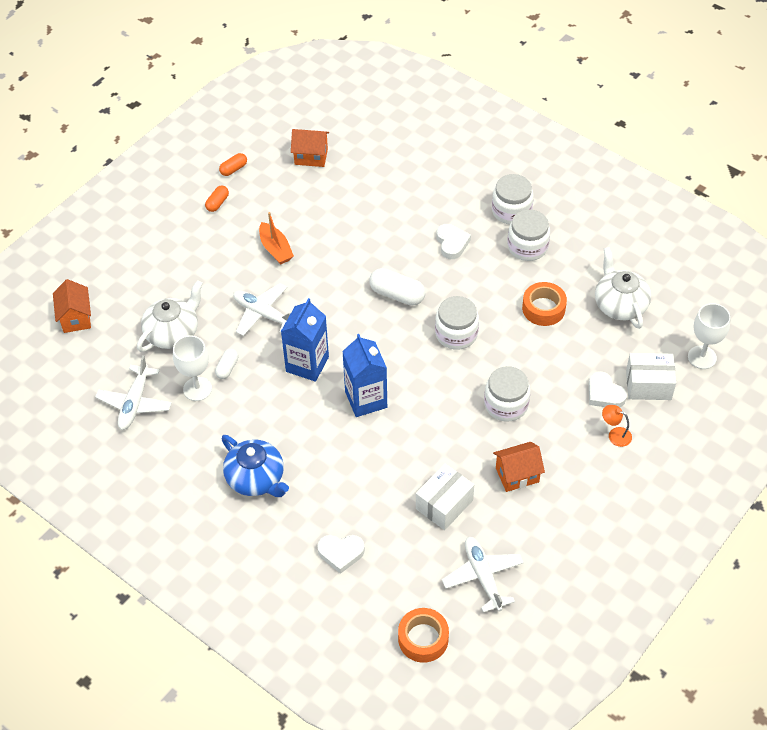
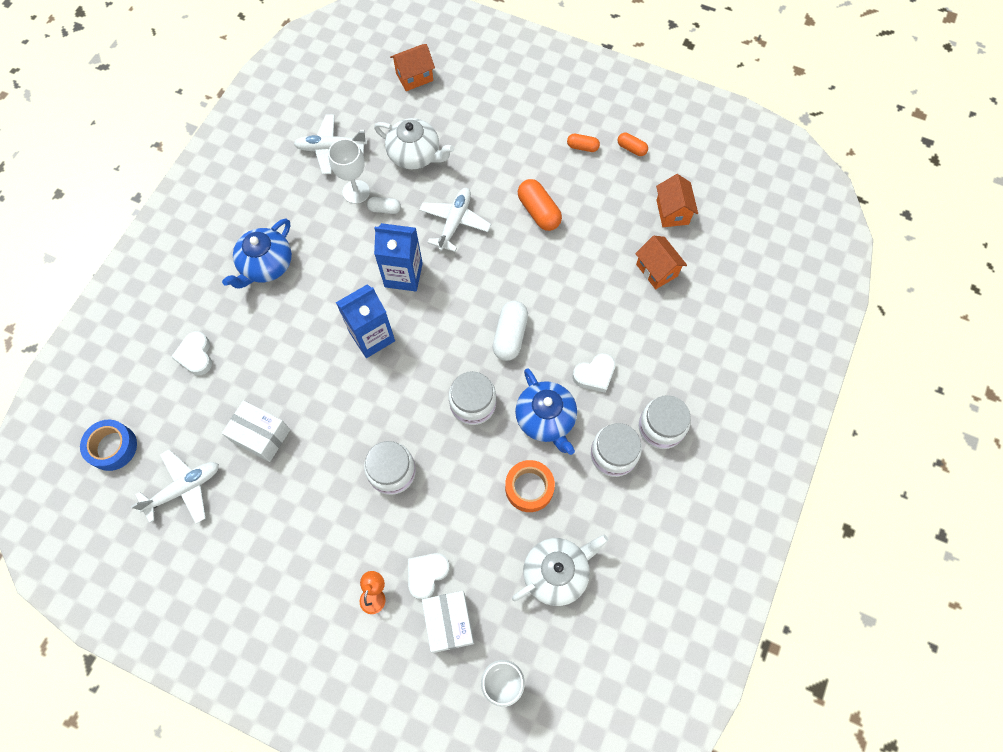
camera: 75 degrees right, 15 degrees up
(275, 249) = (539, 212): orange boat -> orange capsule
(423, 639) = (113, 447): orange tape -> blue tape
(484, 285) = (546, 419): none -> blue teapot
(517, 475) = (306, 499): orange house -> orange house (656, 270)

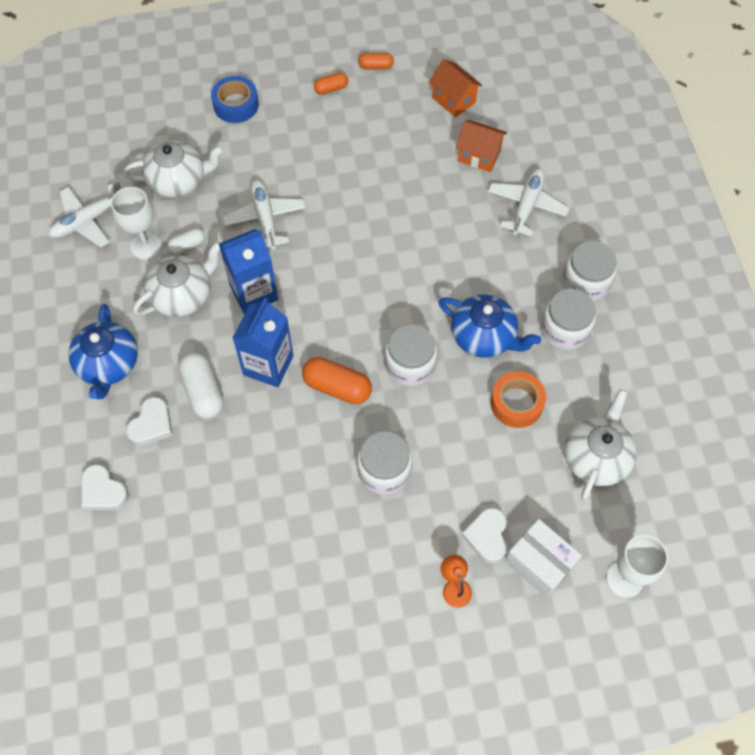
camera: 35 degrees left, 5 degrees down
(113, 447) = (85, 633): blue tape -> blue tape (236, 105)
(184, 488) = (193, 620): white plane -> white plane (526, 206)
(261, 436) = (231, 521): white box -> none
(353, 245) = (183, 295): none -> white teapot
(414, 77) = (120, 112): orange house -> none
(510, 336) = (396, 286): white capsule -> white capsule (203, 392)
(539, 212) = (336, 165): orange capsule -> orange capsule (337, 387)
(594, 374) = (496, 273): white heart -> white heart (151, 425)

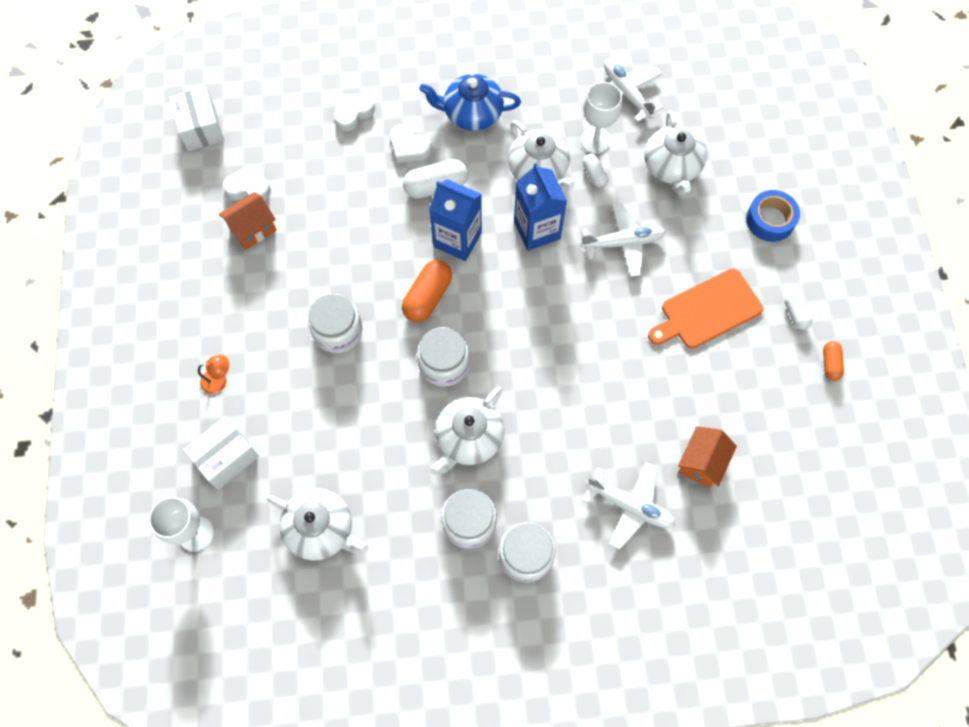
camera: 95 degrees right, 5 degrees up
(120, 673) = (201, 128): none -> white box
(331, 88) = (795, 314): orange capsule -> white capsule
(333, 152) = (707, 311): none -> orange cutting board
(453, 100) = (782, 444): orange house -> orange house (253, 229)
(484, 336) = (468, 438): blue teapot -> white teapot
(487, 536) = (260, 414): white heart -> white heart (248, 187)
(516, 403) = (390, 460): orange tape -> none

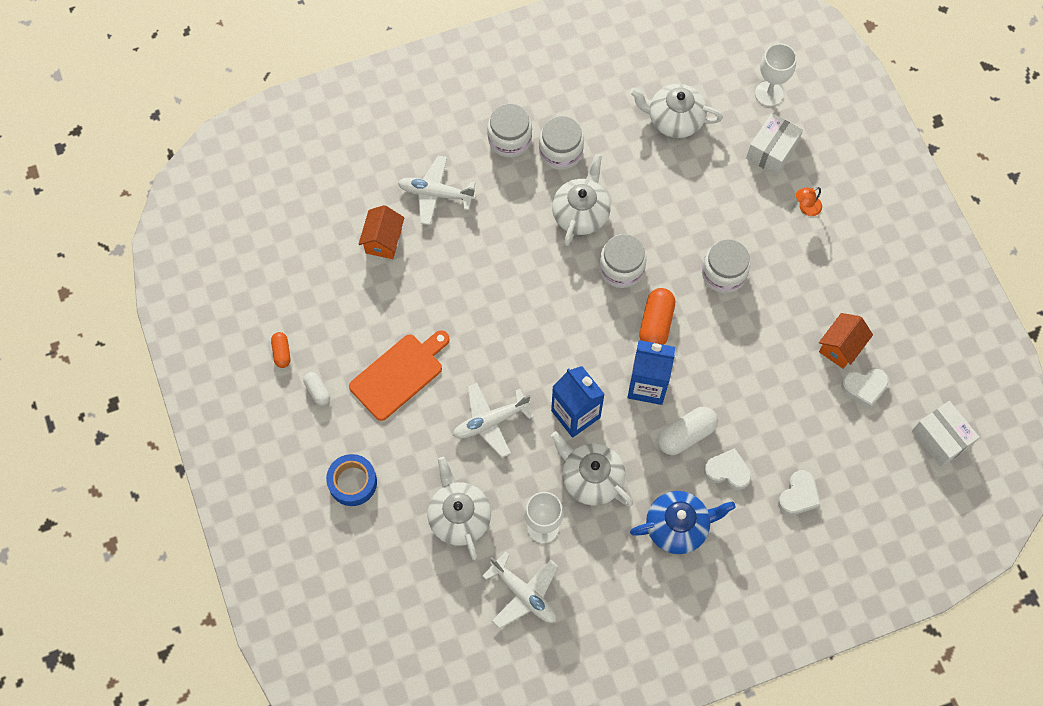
camera: 165 degrees right, 0 degrees up
(594, 175) = (535, 488): white capsule -> none

